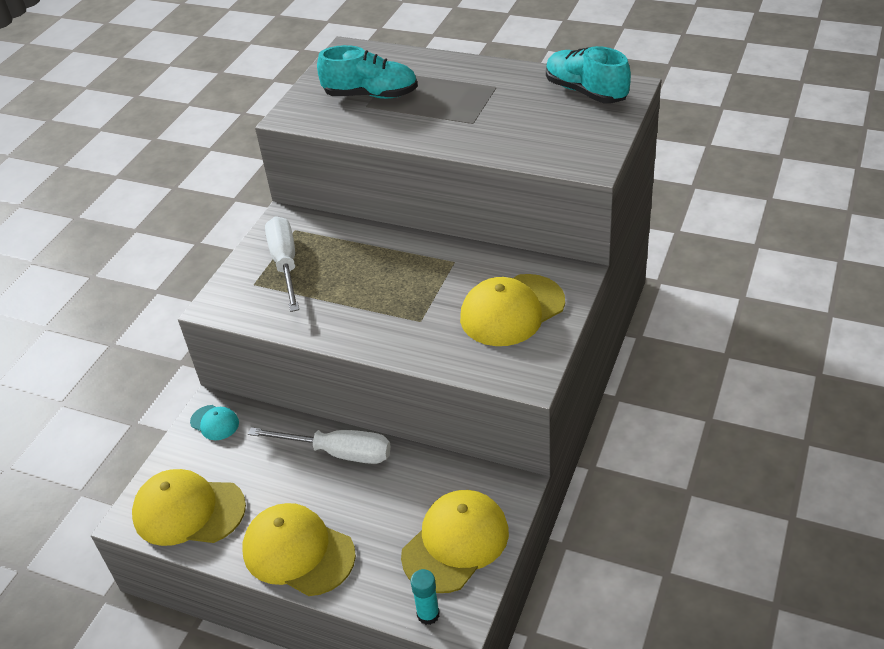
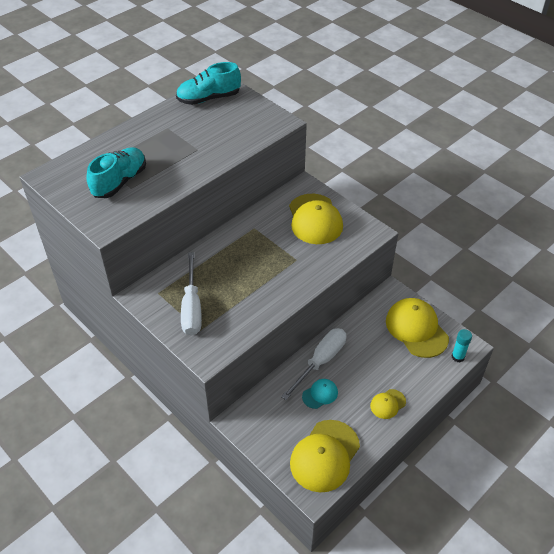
camera: 70 degrees left, 5 degrees up
(214, 423) = (253, 421): turquoise cap -> turquoise cap (320, 394)
(285, 264) = (192, 307): white screwdriver -> white screwdriver turned 105 degrees counterclockwise
(298, 552) = (387, 404): yellow cap -> yellow cap, size x0.49

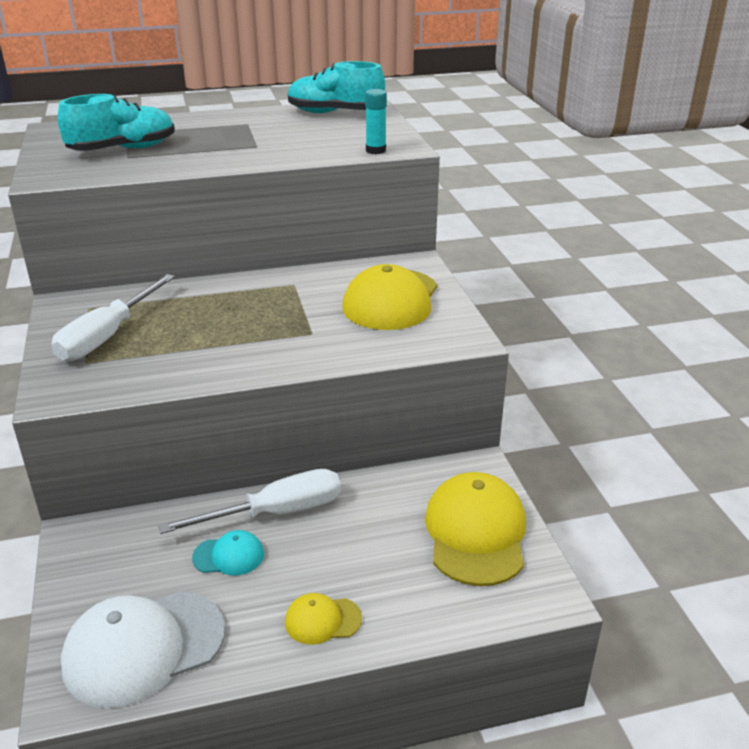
camera: 30 degrees right, 15 degrees down
(324, 456) = (143, 647): yellow cap -> white cap
(458, 357) = (516, 605): turquoise glue stick -> turquoise glue stick (375, 150)

